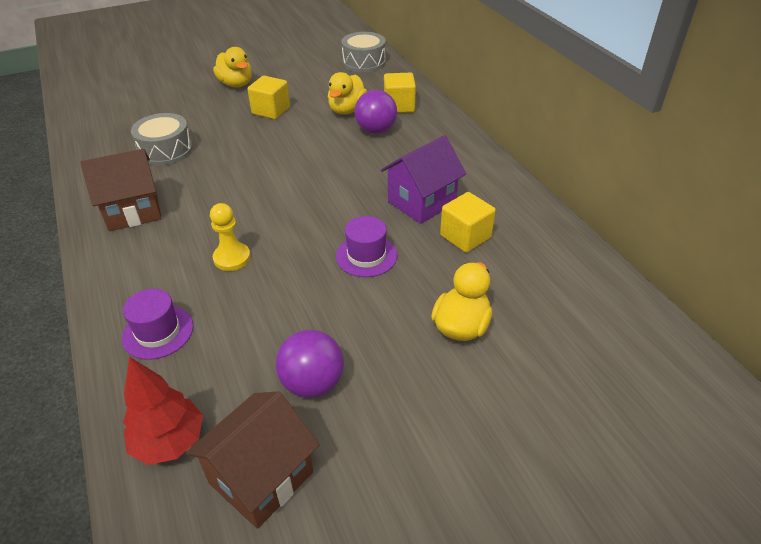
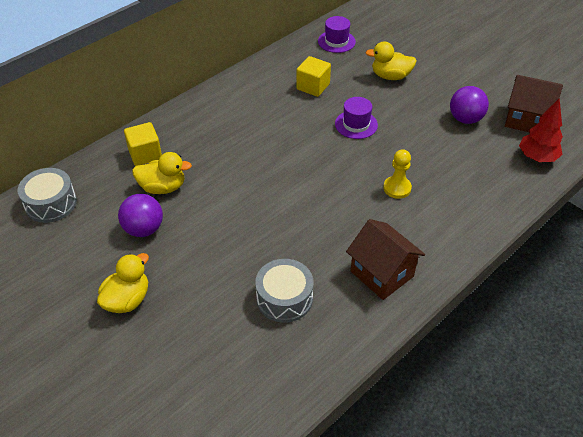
camera: 110 degrees left, 5 degrees up
(158, 332) = (480, 196): purple hat -> purple hat (336, 41)
(271, 110) = (180, 244): yellow cube -> none
(376, 130) = (194, 159): purple ball -> purple ball (144, 229)
(421, 202) = (286, 112): purple house -> none

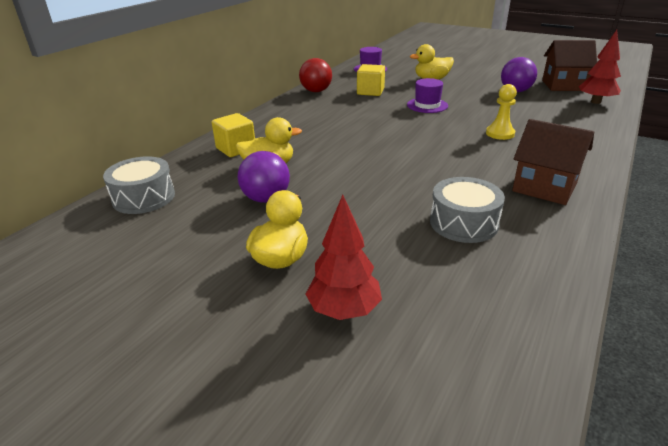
camera: 15 degrees left, 15 degrees down
(148, 361) = (344, 310): none -> red tree
(259, 74) = (316, 91): none -> red ball

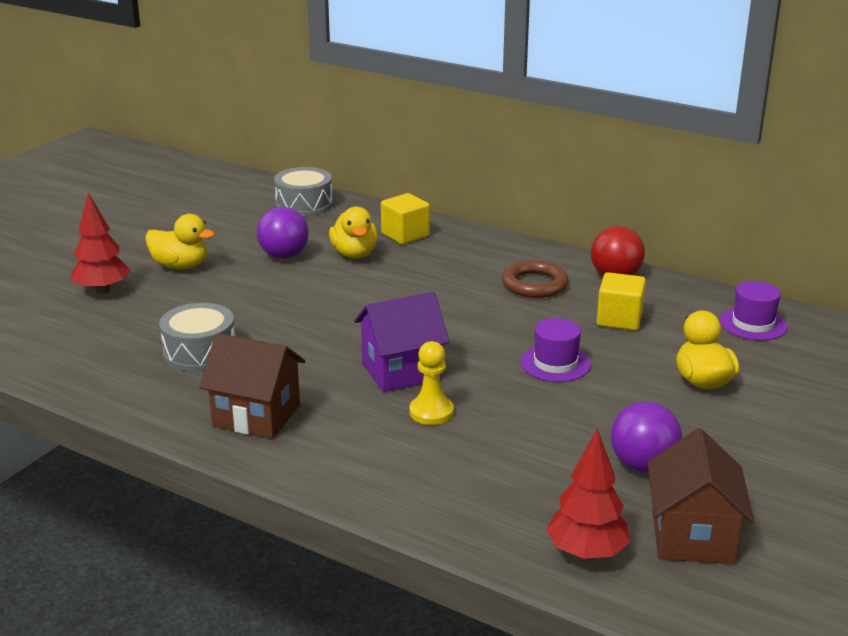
camera: 90 degrees right, 5 degrees down
(327, 109) = (534, 284): none -> brown ring
(455, 143) = (401, 371): none -> purple house
(544, 187) = (256, 415): brown house -> brown house turned 75 degrees clockwise

